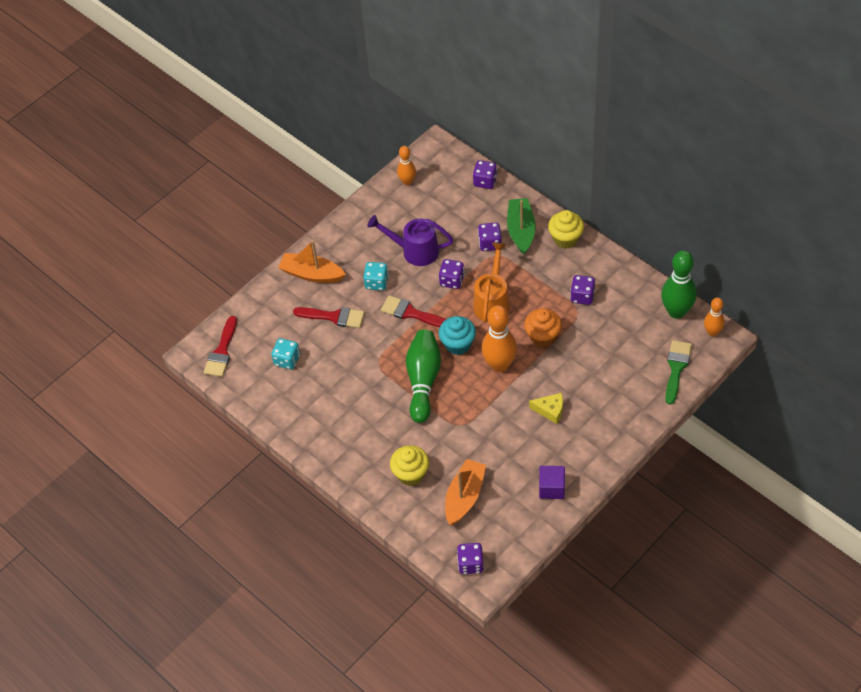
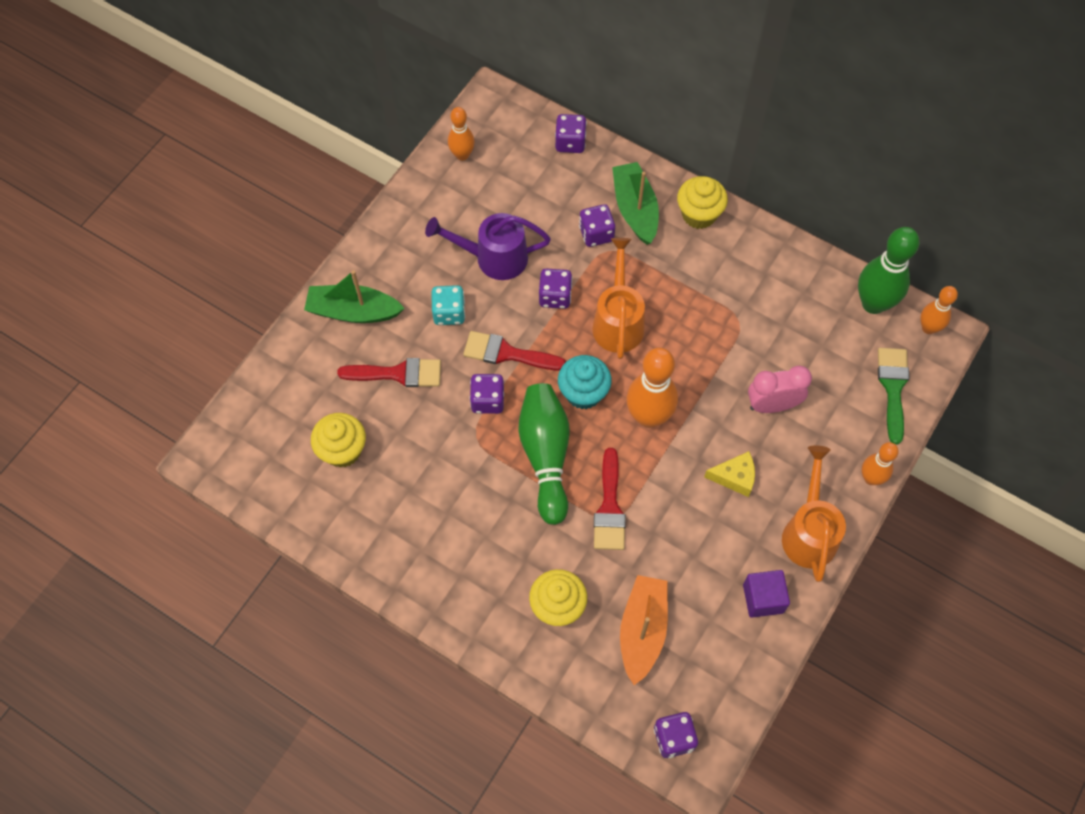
camera: 15 degrees left, 10 degrees up
(221, 351) = (243, 450): red brush -> red brush (609, 508)
(287, 360) = (342, 450): turquoise dice -> yellow cupcake
(312, 274) = (353, 311): orange boat -> green boat
(543, 337) = (699, 365): orange cupcake -> none
(582, 296) = (740, 297): purple dice -> purple dice (487, 400)
(588, 368) = (772, 405): none -> pink clock
(594, 451) = (809, 531): none -> orange watering can
(646, 423) = (871, 478): none -> orange bowling pin

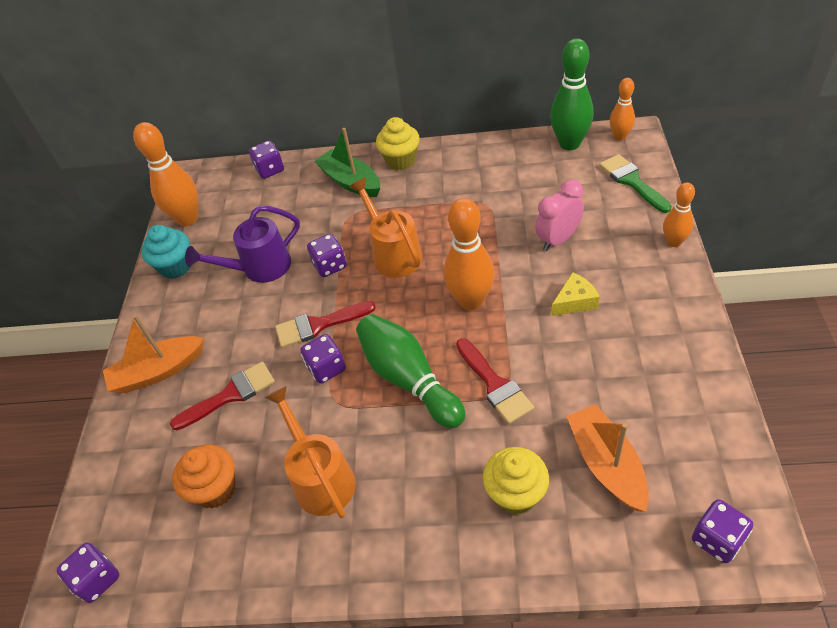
camera: 25 degrees left, 15 degrees down
(342, 450) = (215, 489): yellow cupcake -> orange cupcake
(353, 311) = (158, 371): green boat -> orange boat
(449, 313) = (247, 325): turquoise dice -> none
(462, 155) = (187, 219): orange bowling pin -> orange bowling pin, size x1.71
(583, 393) = (404, 316): turquoise cupcake -> turquoise cupcake (176, 267)
(596, 234) = (332, 210): purple dice -> purple dice (97, 579)
(763, 598) = (679, 372): purple cube -> none
(809, 531) = (666, 303): orange watering can -> orange watering can (320, 477)

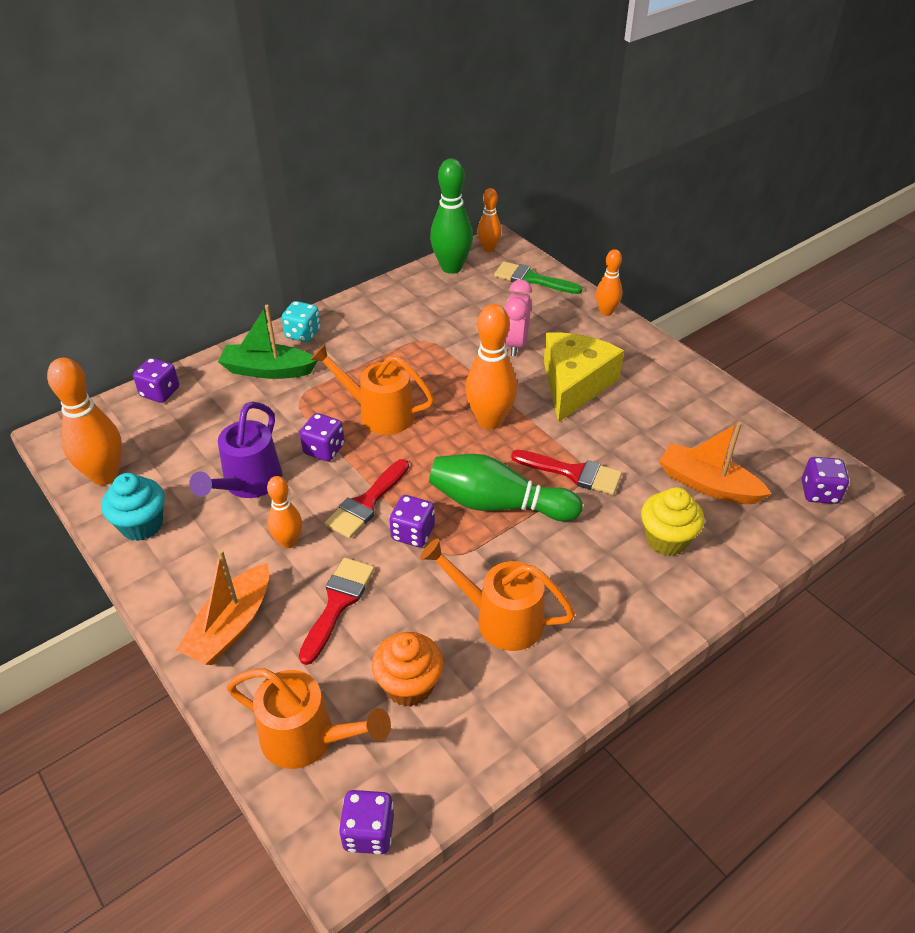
camera: 45 degrees left, 5 degrees down
(126, 485) = (308, 739): none -> orange watering can
(244, 328) = (288, 542): none -> orange bowling pin
(401, 160) = (303, 334): yellow cupcake -> turquoise dice
(575, 302) = (575, 384): yellow cheese -> yellow cheese, size x2.03

